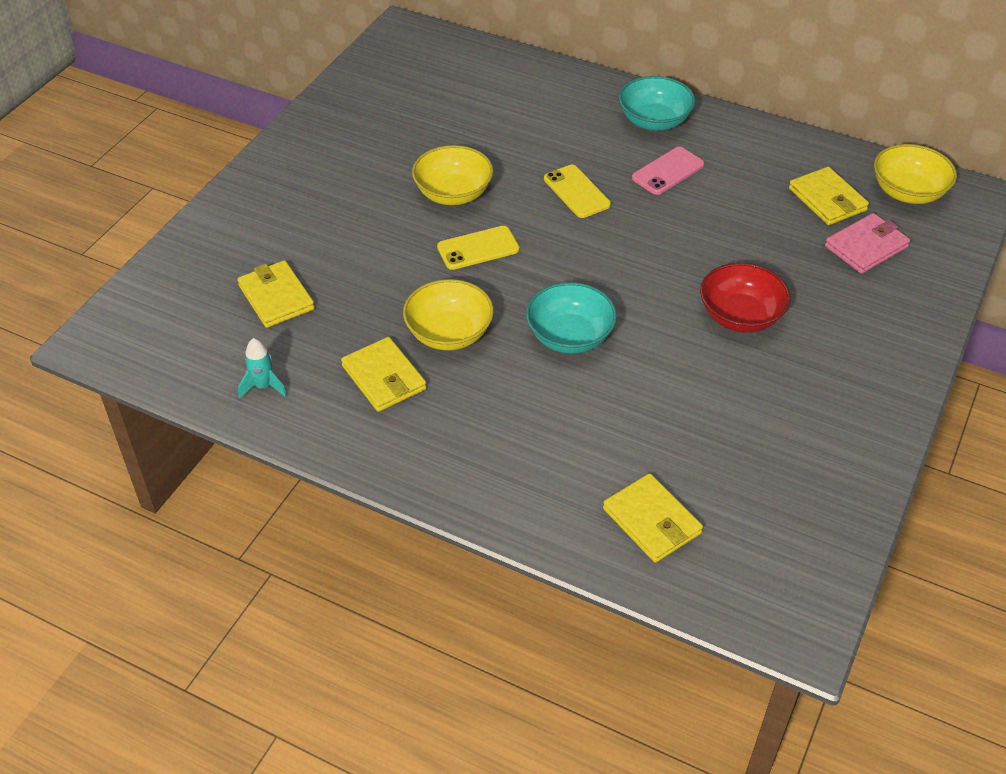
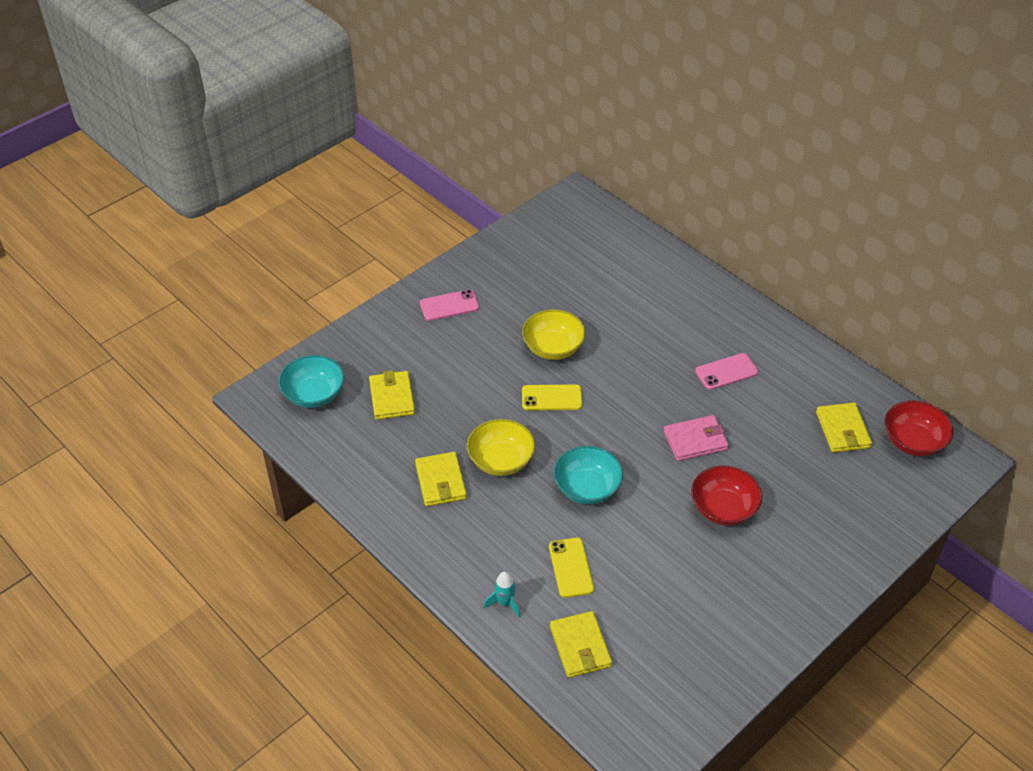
camera: 20 degrees right, 0 degrees up
(263, 386) = (356, 464): turquoise rocket -> turquoise rocket (505, 603)
(303, 178) = (449, 305): none -> pink phone
(576, 192) = (647, 371): yellow phone -> yellow phone (571, 568)
(654, 121) = (736, 325): turquoise bowl -> turquoise bowl (314, 394)
(866, 247) = (853, 479): pink wallet -> pink wallet (695, 440)
(908, 192) = (913, 441): yellow bowl -> red bowl

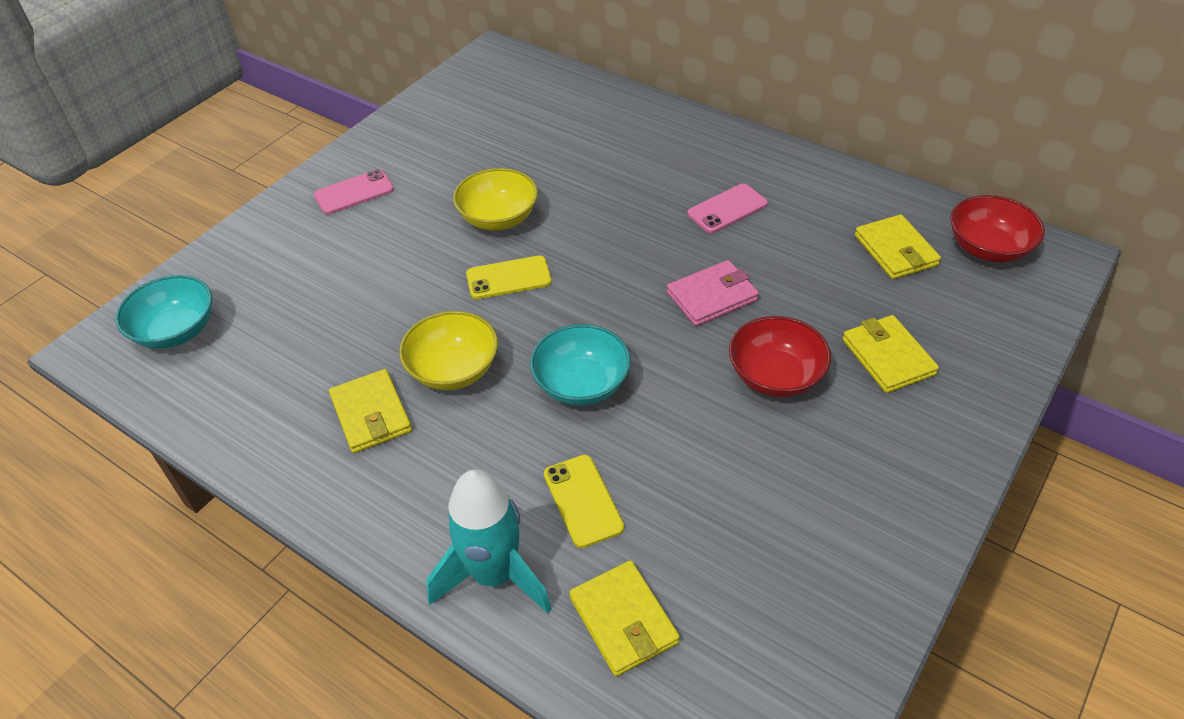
camera: 10 degrees left, 0 degrees up
(392, 397) = (288, 315): yellow wallet -> yellow wallet (888, 357)
(505, 603) = (494, 575): turquoise rocket -> turquoise rocket, size x2.08

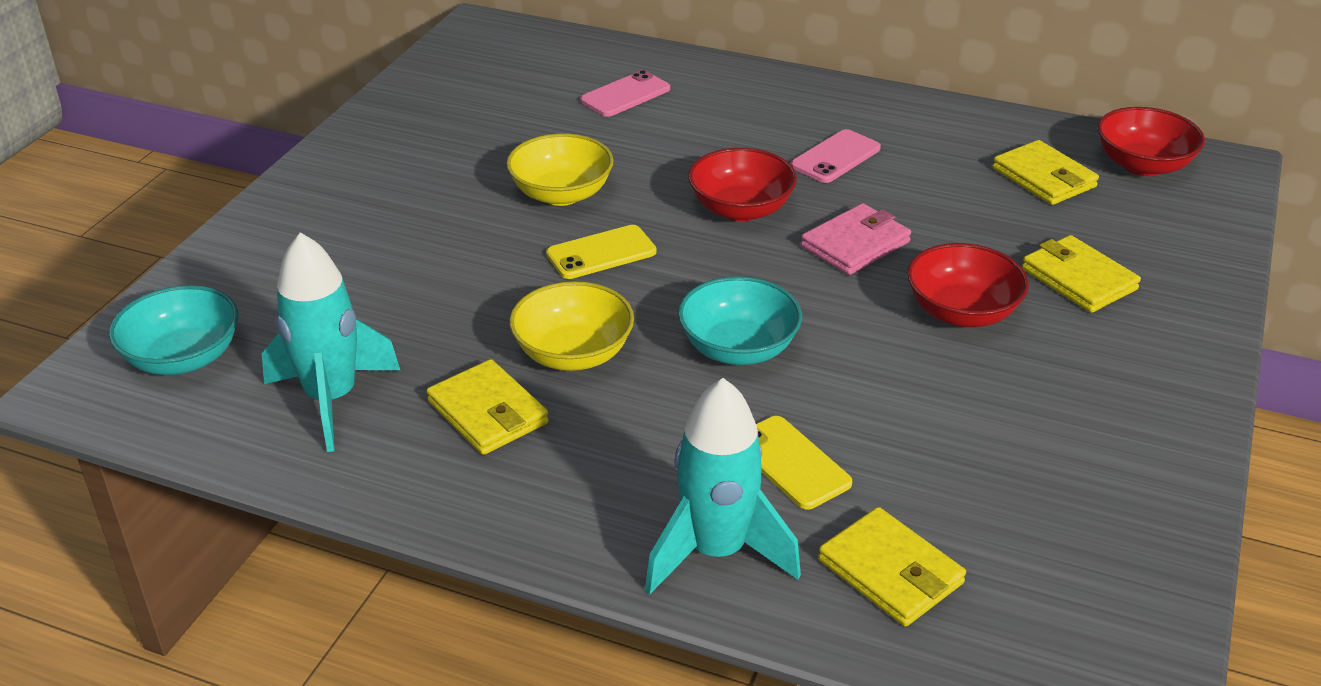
camera: 15 degrees left, 10 degrees down
(264, 384) = (332, 399): none -> turquoise rocket
(354, 192) = (361, 186): pink phone -> pink phone (625, 95)
(632, 250) = (741, 209): none -> red bowl

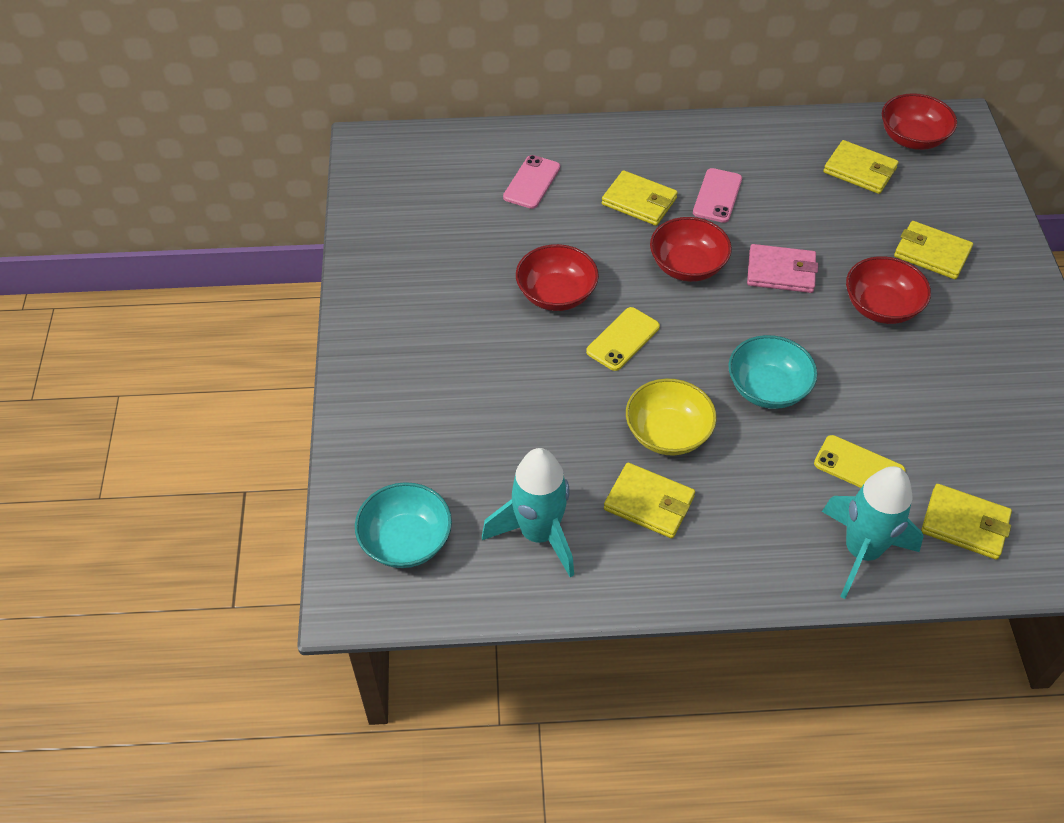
camera: 25 degrees left, 15 degrees up
(561, 194) = (556, 294): yellow bowl -> red bowl
(735, 139) = (639, 201): none -> yellow wallet
(855, 244) = (781, 272): pink wallet -> pink wallet turned 75 degrees clockwise

